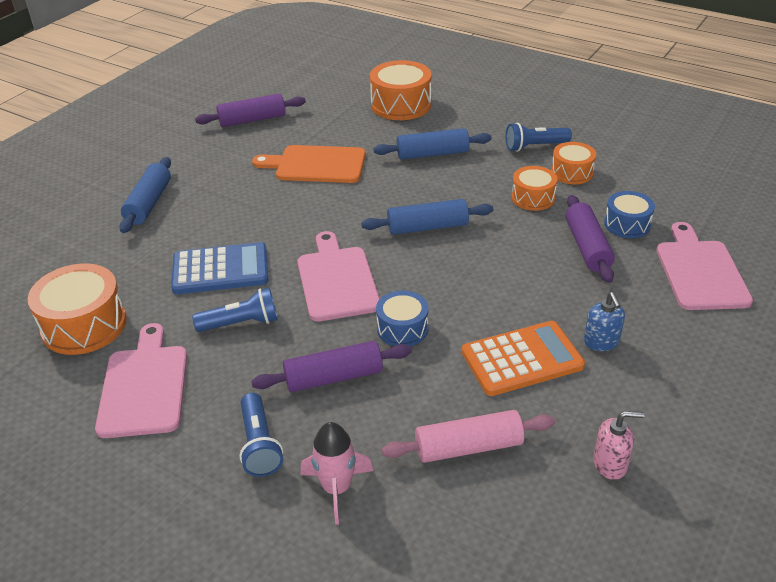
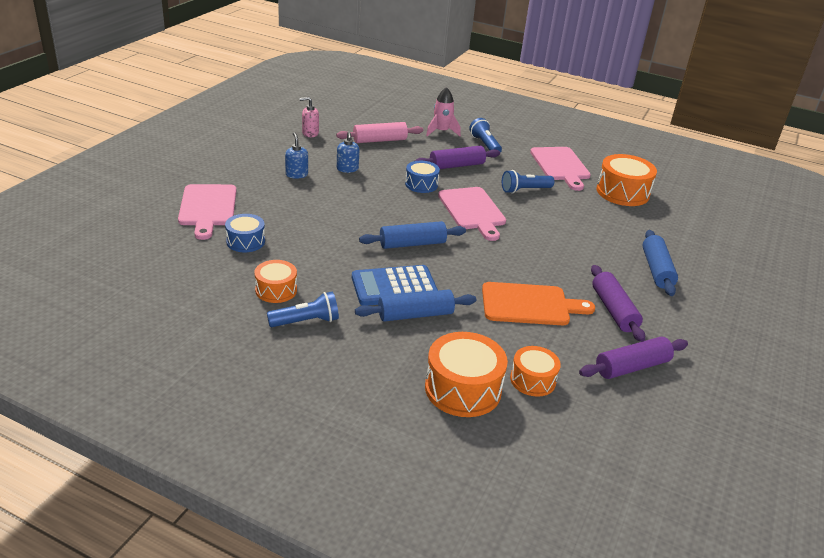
camera: 170 degrees right, 5 degrees down
(220, 270) = (559, 219): blue calculator -> blue calculator (394, 286)
(522, 359) = (347, 169): orange calculator -> blue soap dispenser
(533, 198) = (320, 266): orange drum -> orange drum (533, 380)
(587, 247) = (285, 226): purple rolling pin -> purple rolling pin (614, 310)

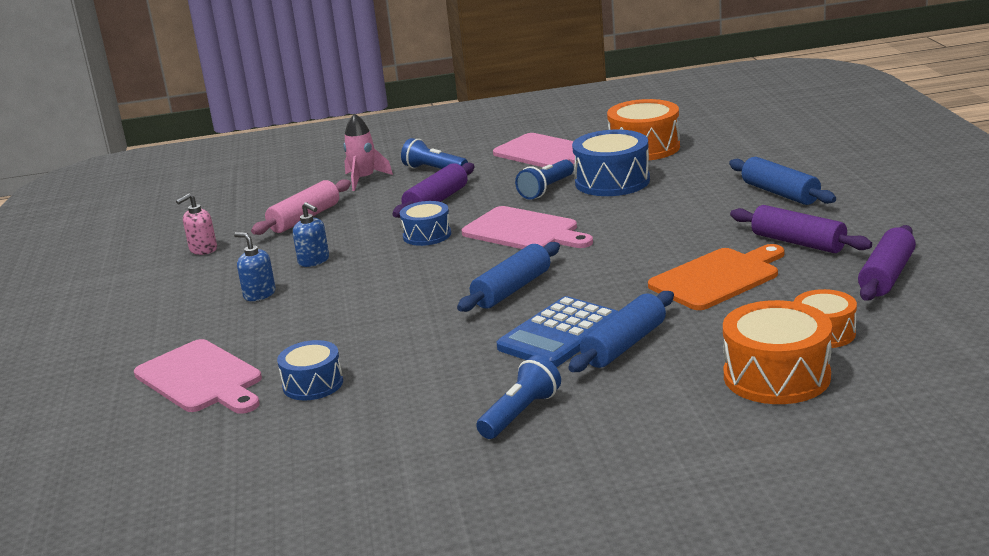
camera: 30 degrees left, 10 degrees down
(276, 290) = (434, 406): orange drum -> none
(569, 205) = (612, 181): none -> blue drum

